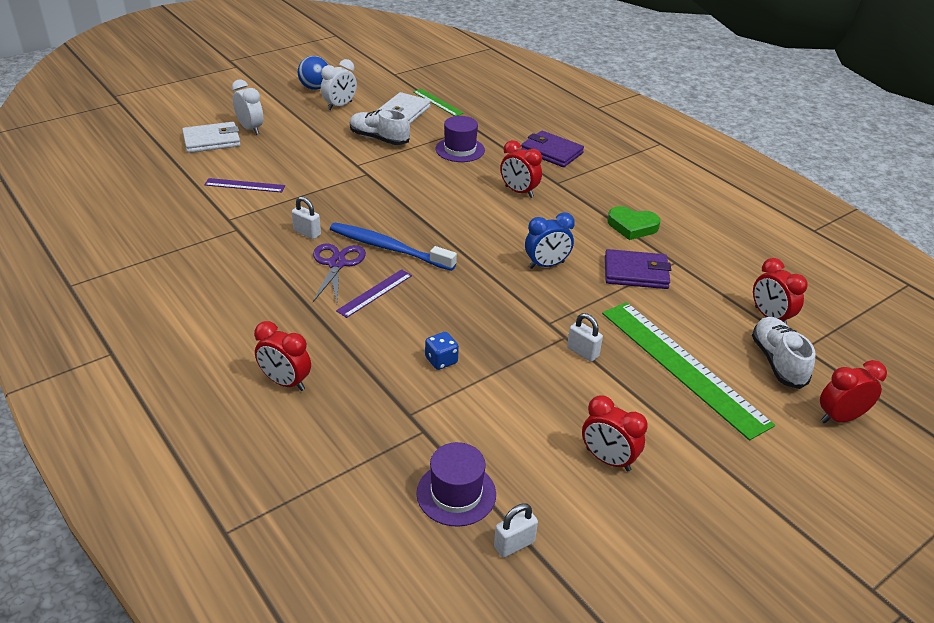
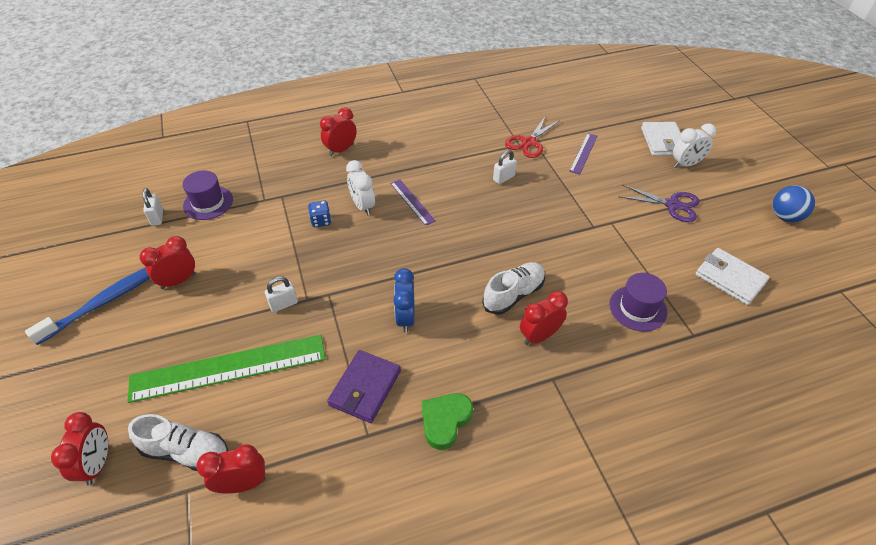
camera: 110 degrees right, 10 degrees up
(231, 223) = (528, 142): none -> red scissors
(337, 264) = (456, 188): purple scissors -> purple scissors (673, 205)
(340, 106) = (741, 229): white clock -> white clock (363, 206)
(379, 139) = (665, 247): white shoe -> white shoe (513, 294)
(388, 248) = (468, 219): blue toothbrush -> blue toothbrush (105, 301)
(437, 102) = (761, 315): green ruler -> none
(551, 152) = (626, 398): purple wallet -> none

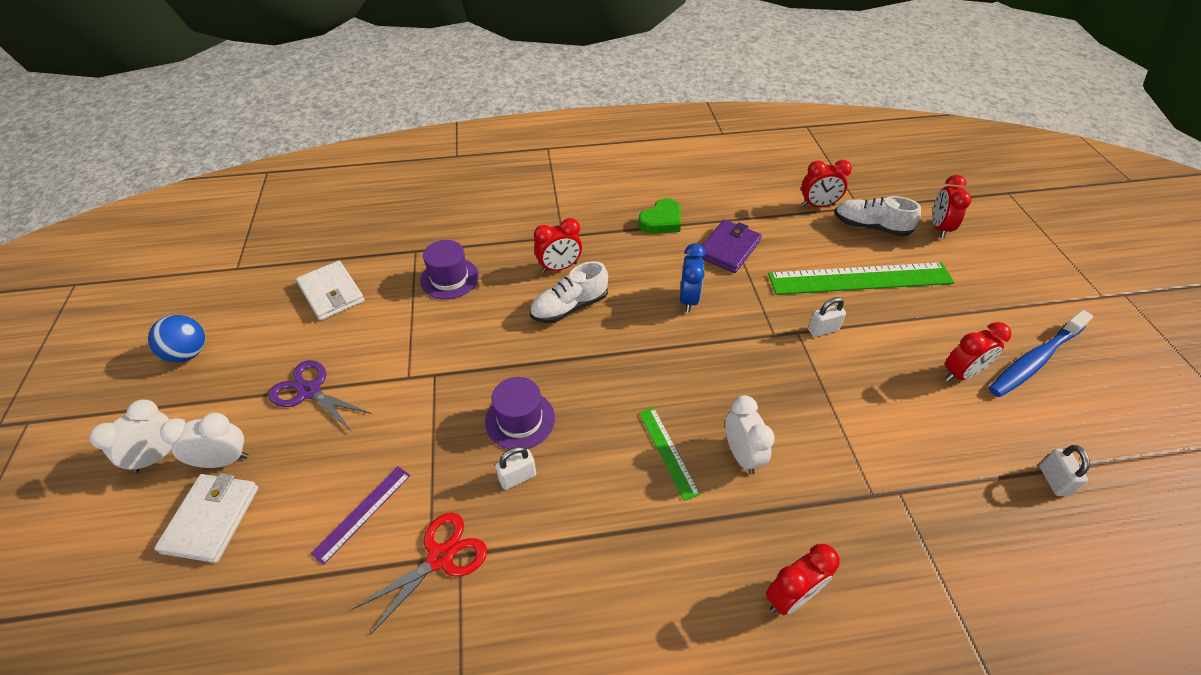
camera: 170 degrees left, 0 degrees up
(208, 203) = (987, 498): purple hat -> purple hat (520, 420)
(321, 221) = (800, 437): blue dice -> none
(412, 202) = (668, 452): purple ruler -> green ruler
(727, 162) = (158, 456): none -> white clock

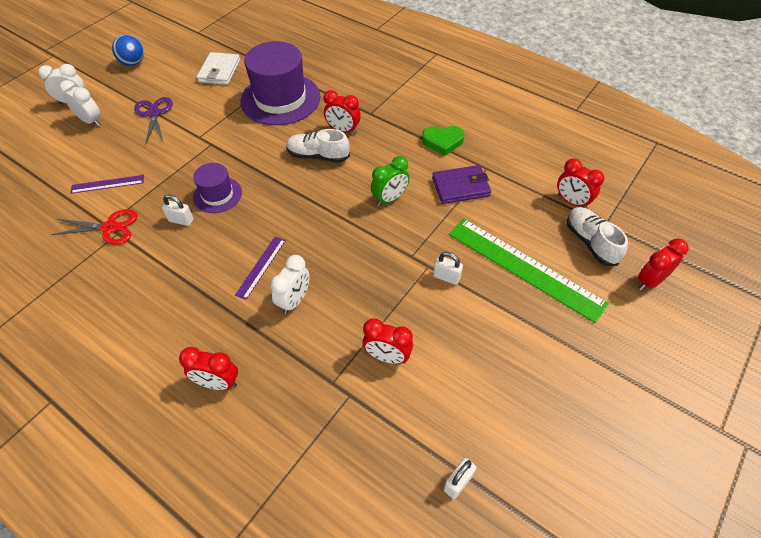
camera: 45 degrees right, 5 degrees up
(212, 519) = (60, 143): white wallet -> none
(449, 278) = (280, 99): purple hat -> purple hat, size x1.89
(668, 452) = (261, 267): green ruler -> purple ruler
(688, 299) = (390, 199): blue clock -> green clock
(961, 374) = (500, 376): red clock -> red clock (387, 357)
(1034, 360) = (574, 415): blue toothbrush -> none

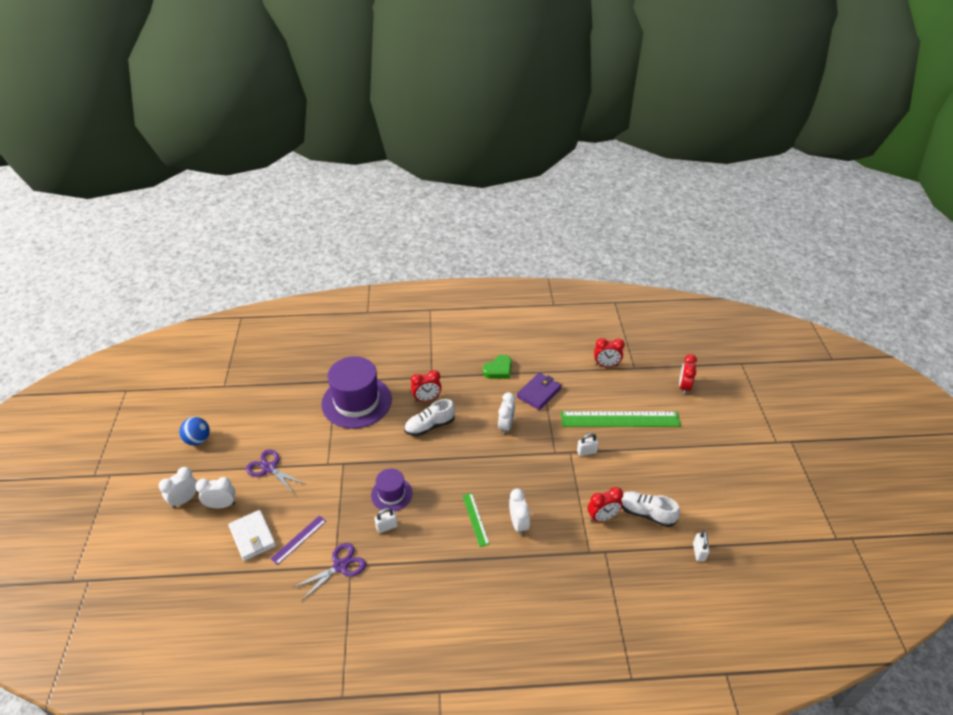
camera: 40 degrees left, 10 degrees down
(110, 228) = (340, 566): red scissors -> purple scissors
(218, 383) = (528, 601): red clock -> none
(219, 71) = (283, 407): white wallet -> white wallet (252, 537)
(261, 267) = (475, 519): purple ruler -> green ruler
(390, 199) = (506, 426): green clock -> white clock
(590, 242) = (637, 383): white shoe -> white shoe (646, 513)

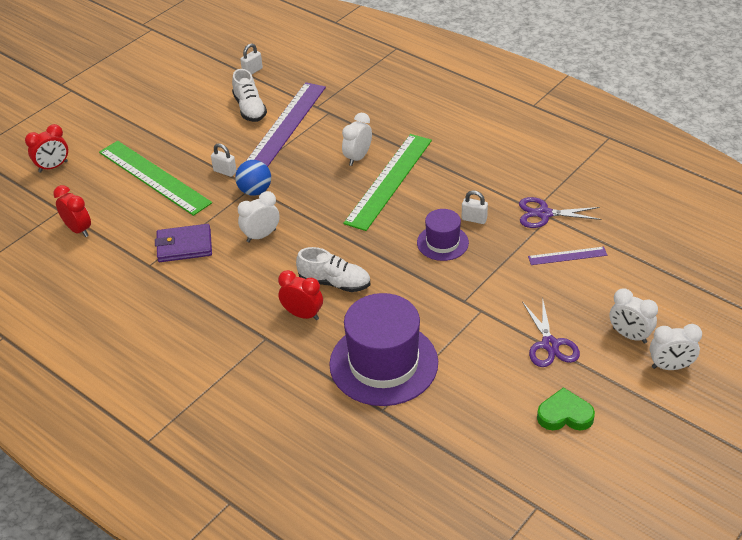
camera: 135 degrees left, 0 degrees up
(198, 440) = (618, 437): blue ball -> blue ball (255, 191)
(252, 537) = (613, 284): white wallet -> none
(475, 519) = (389, 181): green ruler -> green ruler, size x2.11
(498, 370) = (186, 297): green heart -> green heart (564, 415)
(602, 517) = (286, 125): red clock -> purple ruler

